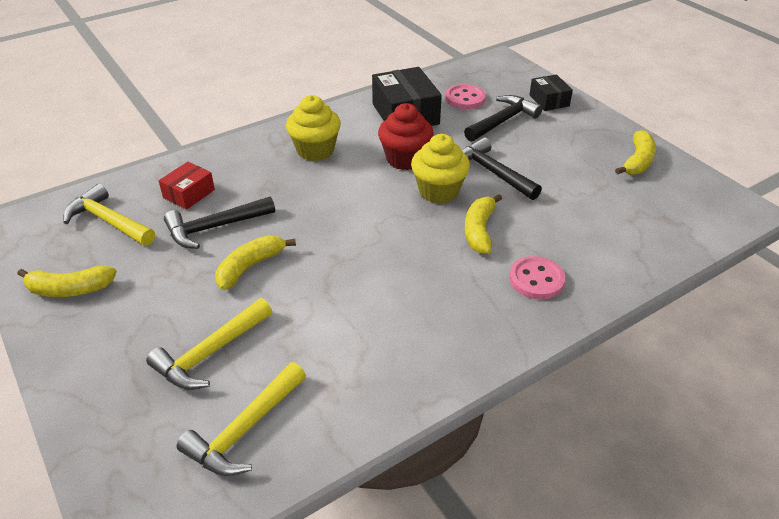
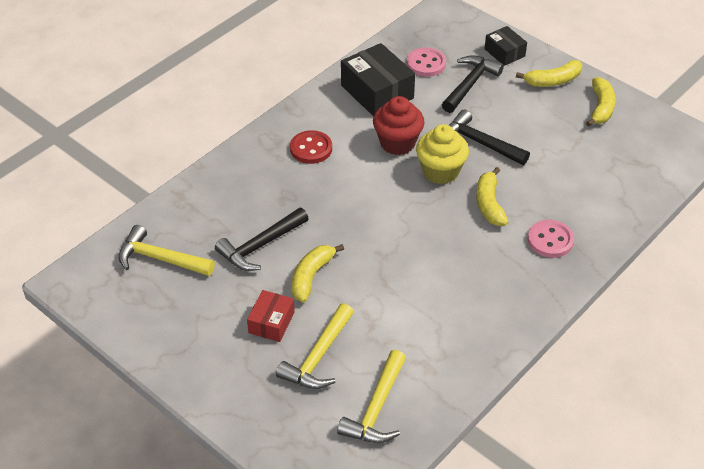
camera: 15 degrees left, 5 degrees up
(70, 289) = (167, 329): yellow banana -> yellow banana (552, 81)
(189, 194) = (218, 217): red box -> red box (271, 322)
(315, 150) = (311, 149): yellow cupcake -> red button

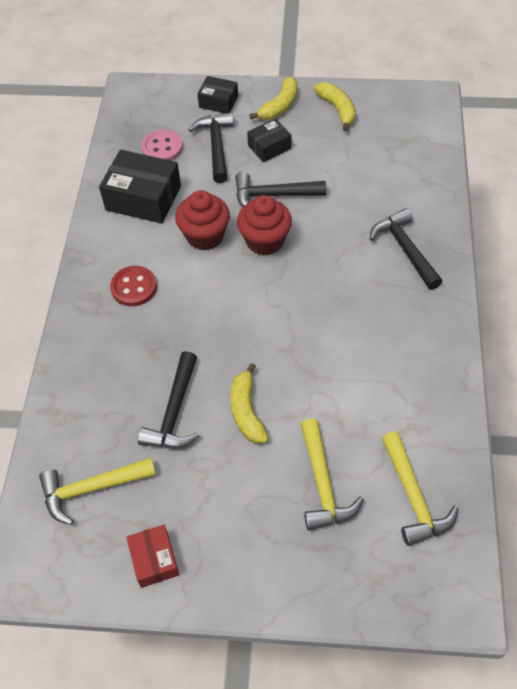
camera: 35 degrees left, 10 degrees up
(271, 322) = (253, 480): red box -> red box (154, 560)
(440, 171) = (265, 241): yellow cupcake -> red cupcake
(489, 204) = (330, 246): yellow banana -> none
(513, 106) = (269, 147): none -> black box
(550, 240) = (405, 249): pink button -> black hammer

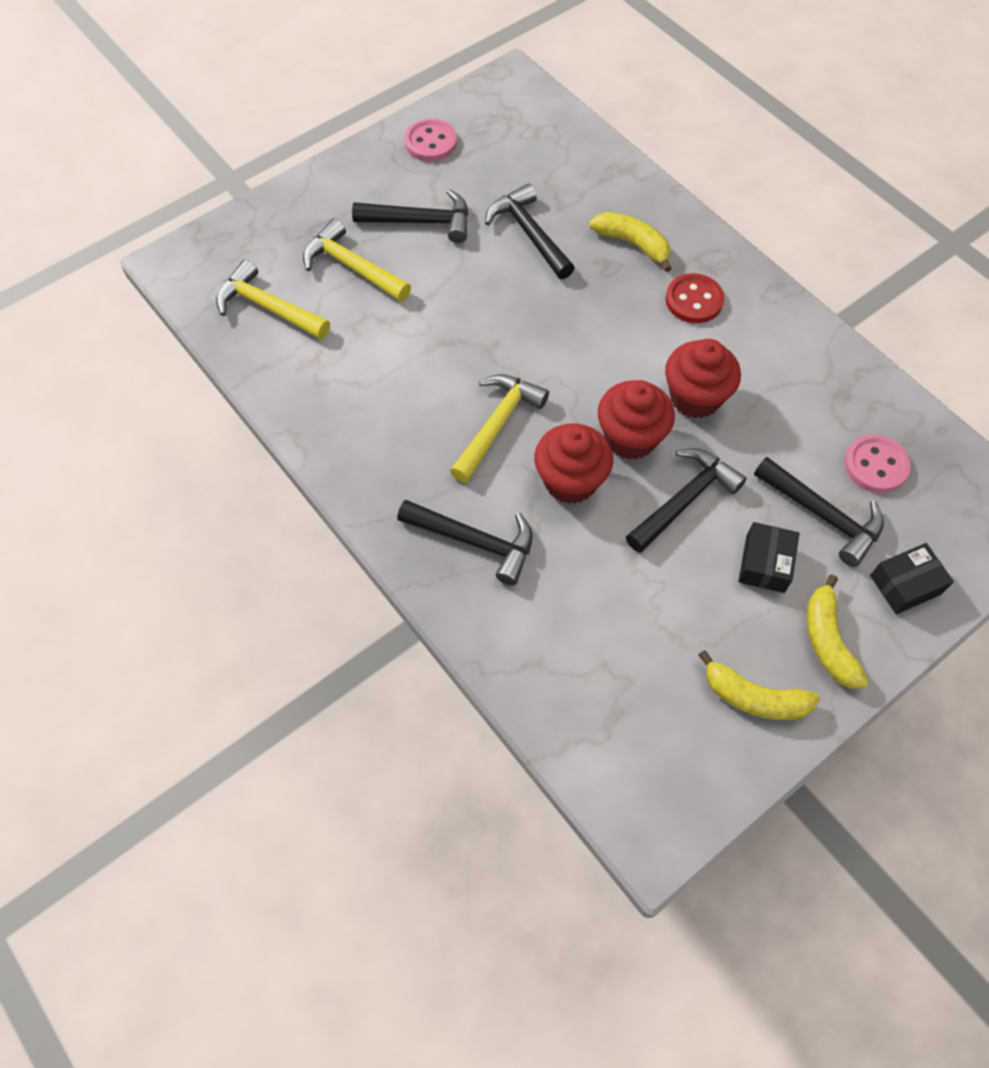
camera: 135 degrees right, 5 degrees up
(92, 488) = (527, 148): yellow hammer -> yellow hammer (497, 425)
(143, 198) = (809, 391): black box -> none
(154, 560) = (430, 142): red box -> pink button
(237, 485) = (420, 222): none -> black hammer
(247, 411) = (470, 274): yellow banana -> yellow banana (633, 244)
(322, 243) = (570, 481): none -> red cupcake

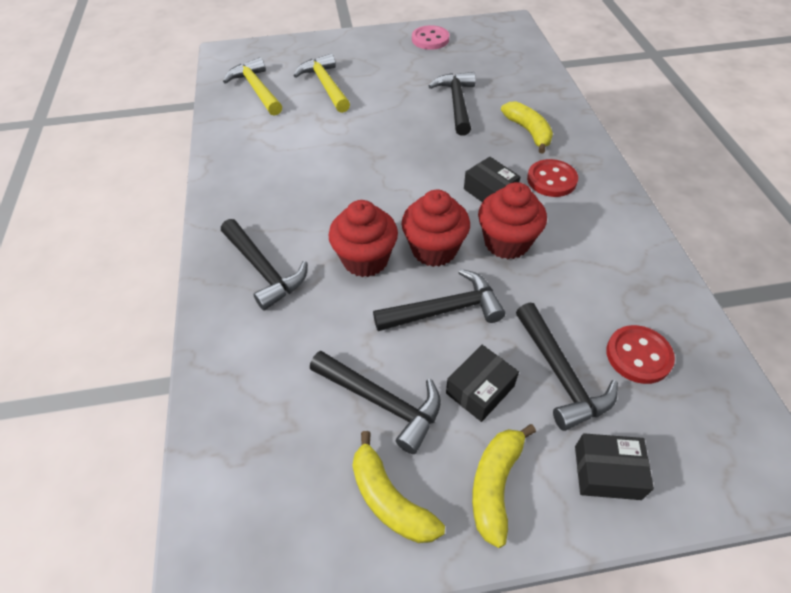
camera: 30 degrees right, 10 degrees down
(420, 222) = (389, 76): black hammer -> black hammer (381, 402)
(497, 425) = (342, 204): yellow hammer -> none
(641, 342) = (490, 191): none -> black box
(875, 465) = (638, 355): pink button -> red button

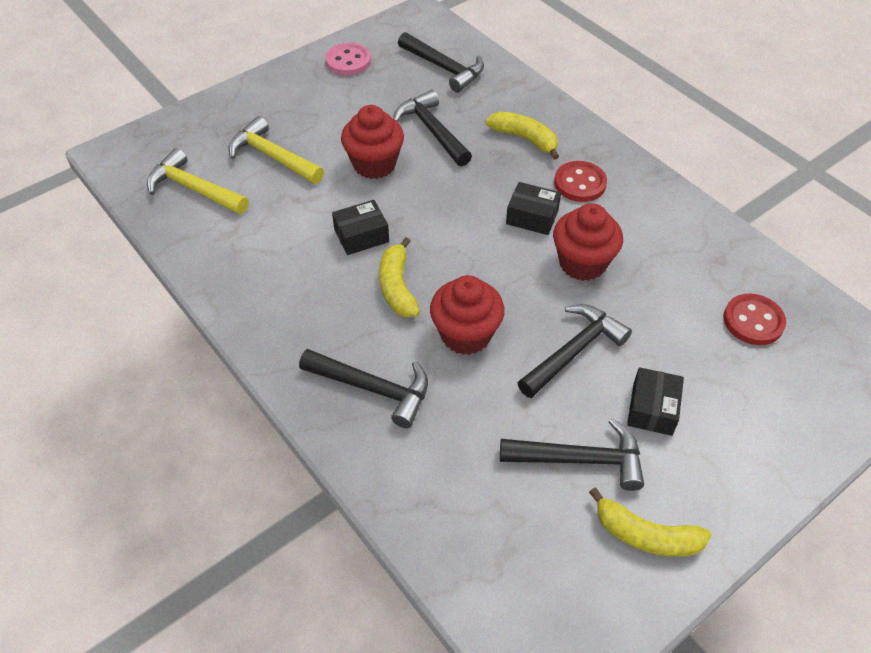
camera: 30 degrees left, 0 degrees up
(434, 249) = (522, 297): red cupcake -> red cupcake (374, 164)
(495, 484) = (716, 480): yellow banana -> yellow banana (397, 287)
(560, 374) = (705, 365): black hammer -> black hammer (444, 68)
(607, 472) = (789, 428): black box -> black box (361, 236)

